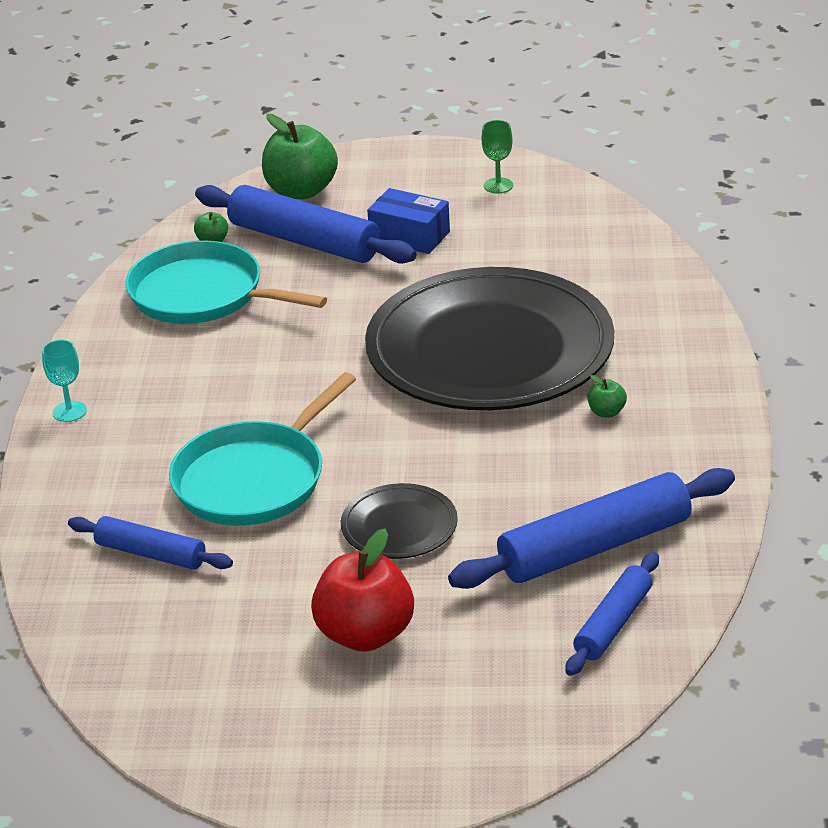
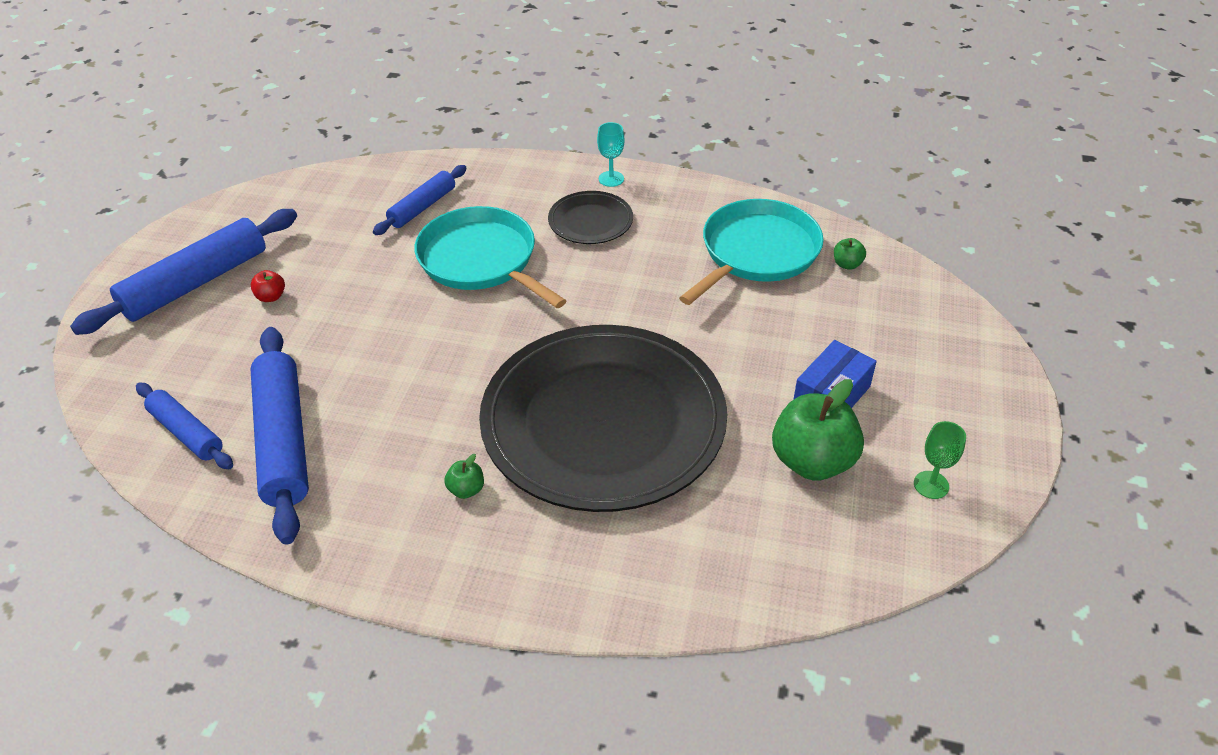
camera: 100 degrees right, 10 degrees up
(301, 191) = (936, 329): green apple -> green apple (812, 461)
(304, 241) = (836, 321): blue rolling pin -> blue rolling pin (196, 283)
(365, 634) = (271, 297): red apple -> red apple, size x0.44
(399, 527) = (379, 329): black plate -> black plate (590, 221)

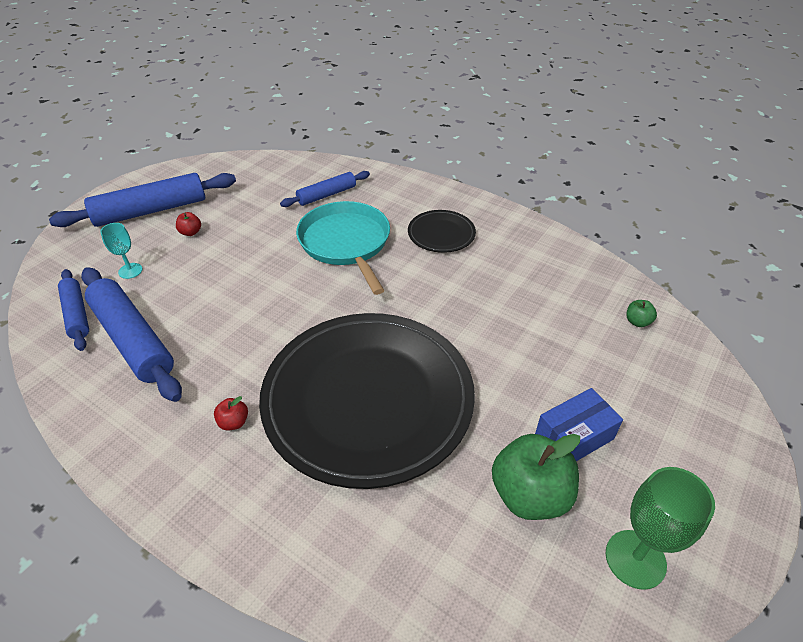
camera: 20 degrees right, 0 degrees up
(283, 441) = (133, 340): blue rolling pin -> blue rolling pin turned 45 degrees counterclockwise
(466, 489) = (234, 422): green apple -> red apple
(611, 179) = (473, 206): turquoise goblet -> turquoise goblet (130, 271)
(756, 252) = (562, 291): turquoise pan -> none
(931, 485) = (635, 559): green goblet -> green goblet, size x1.70

